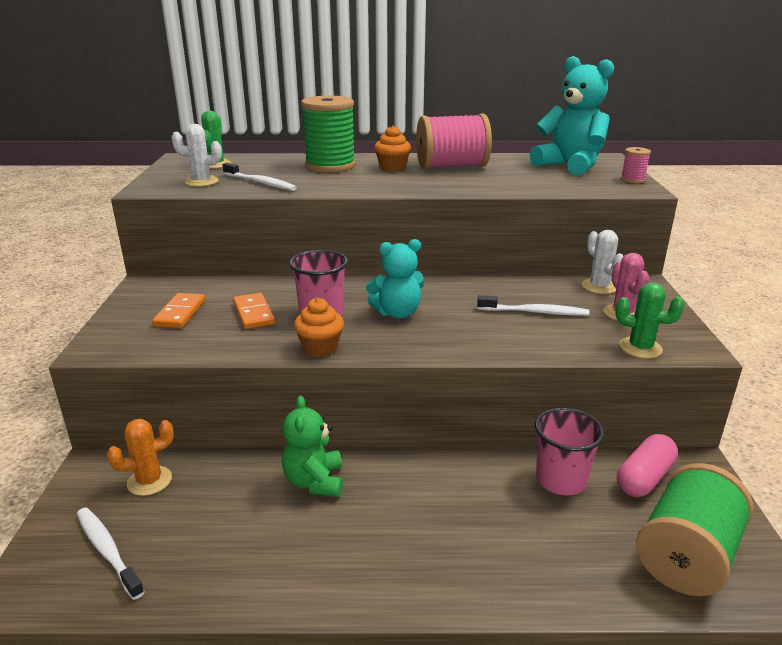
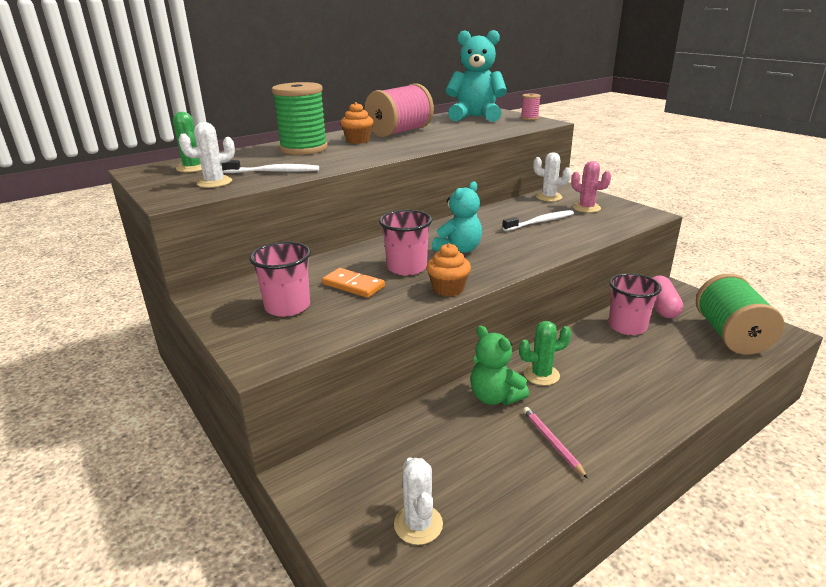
camera: 35 degrees left, 0 degrees up
(107, 551) = (418, 524): white toothbrush -> white cactus
(149, 481) = (372, 460): orange cactus -> none
(180, 313) = (287, 307): orange domino -> pink cup
(301, 551) = (552, 442): none -> pink pencil
(640, 348) = (626, 223): green cactus -> green cactus (541, 375)

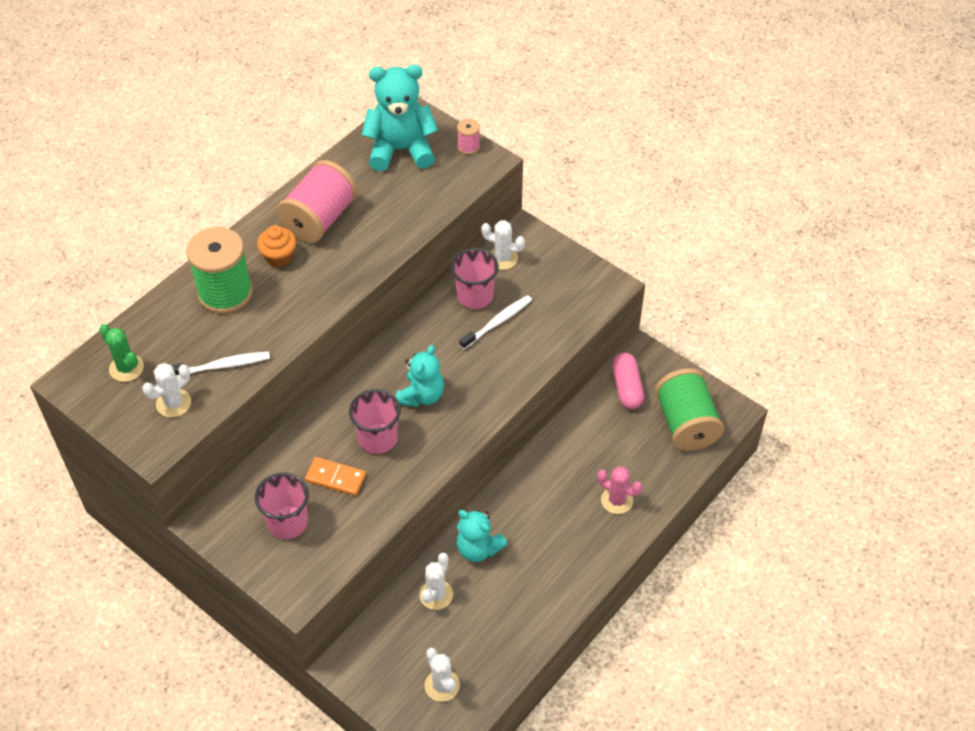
camera: 15 degrees left, 25 degrees up
(437, 429) = (436, 595): none -> white cactus
(448, 289) = (425, 468): orange cupcake -> none
(495, 397) = (478, 548): green teddy bear -> turquoise teddy bear
(541, 375) = (515, 512): green cactus -> none
(552, 442) = (530, 590): pink pencil -> none
(586, 208) = (545, 280): pink cactus -> pink cactus (617, 500)
(627, 326) = (592, 427): pink cup -> pink cup (475, 296)

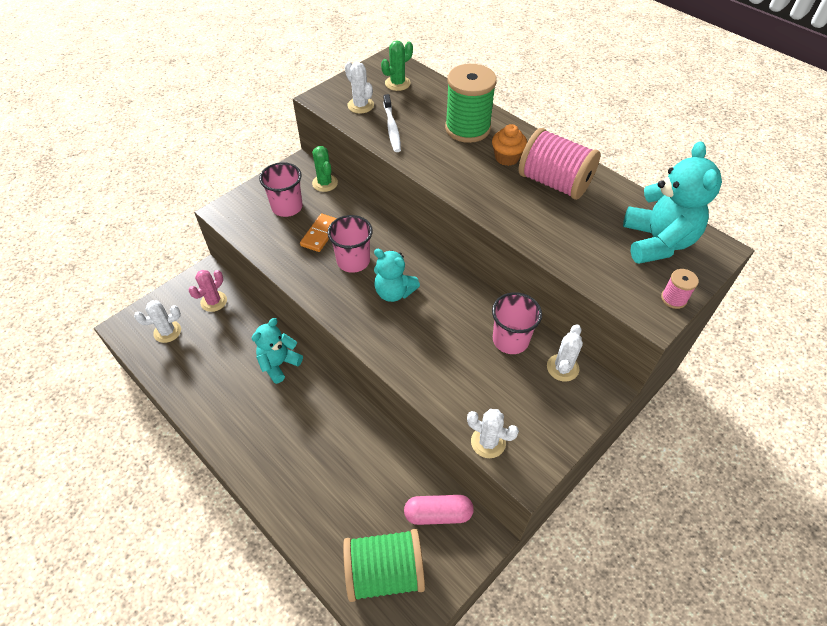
camera: 95 degrees right, 0 degrees up
(242, 487) = (325, 183): none -> green cactus
(436, 595) = (245, 332): white cactus -> white cactus (488, 442)
(497, 322) = (476, 356): white toothbrush -> none
(617, 500) = (303, 484): pink cactus -> pink cactus (214, 301)

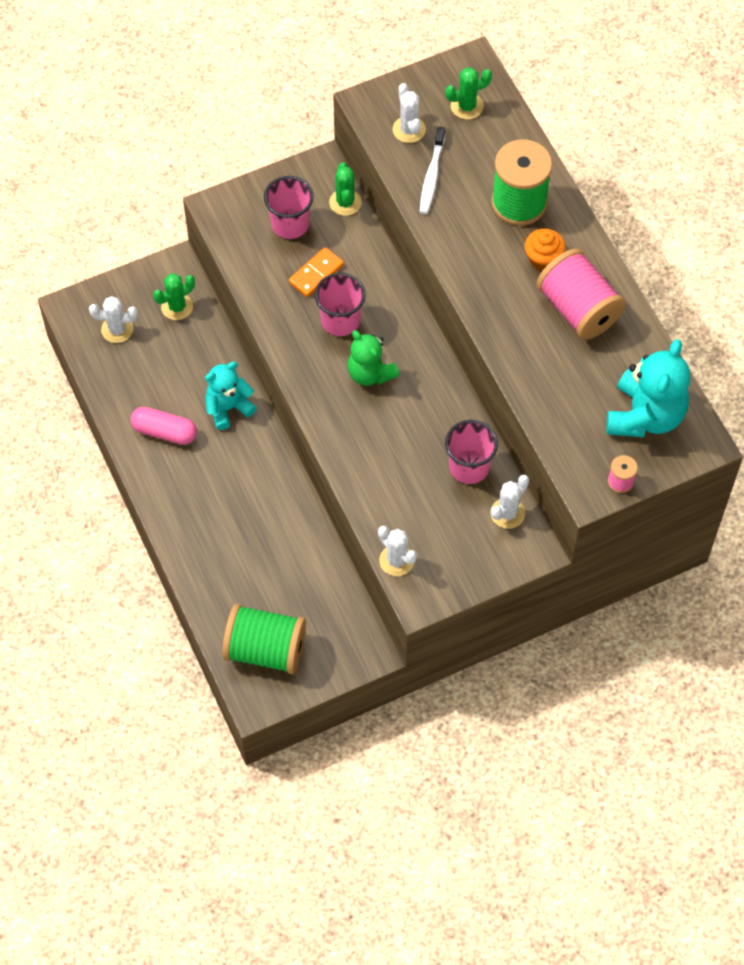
camera: 20 degrees right, 10 degrees up
(214, 301) = (177, 307): pink cactus -> green cactus
(394, 292) = (370, 373): turquoise teddy bear -> green teddy bear
(438, 514) = (336, 616): pink capsule -> pink capsule (164, 431)

